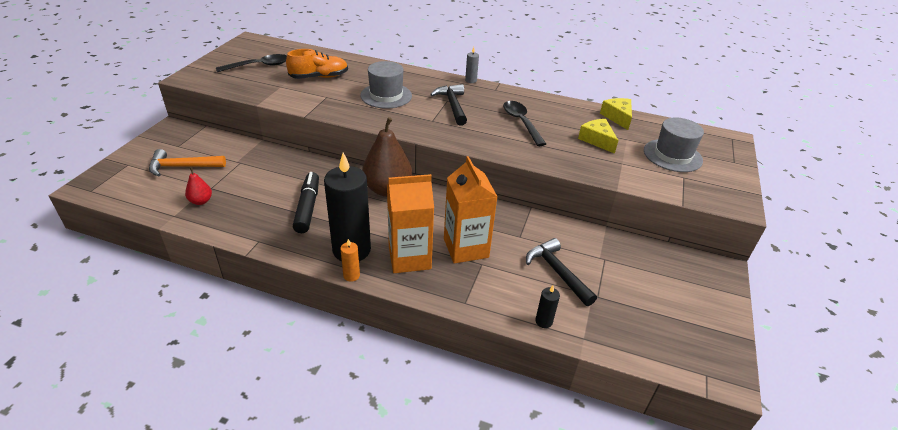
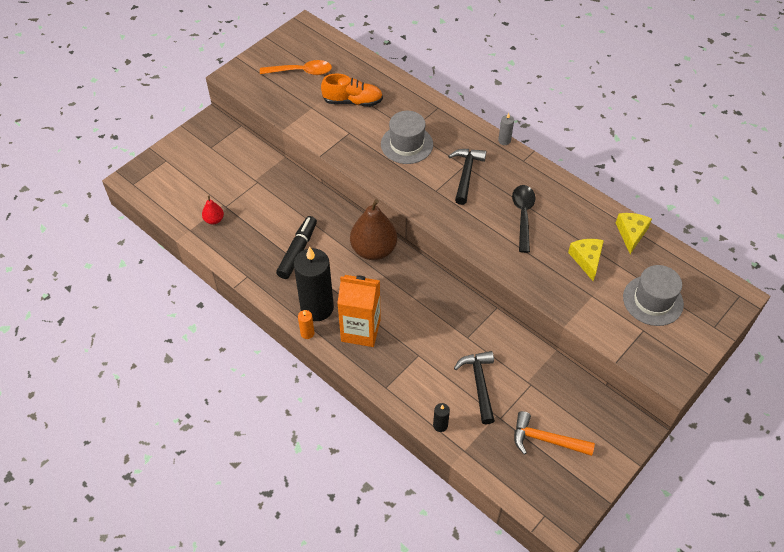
camera: 25 degrees right, 15 degrees up
(182, 167) = (208, 175): orange hammer -> orange hammer (545, 439)
(259, 66) = (301, 72): black spoon -> orange spoon
(466, 248) = (413, 335): orange carton -> none

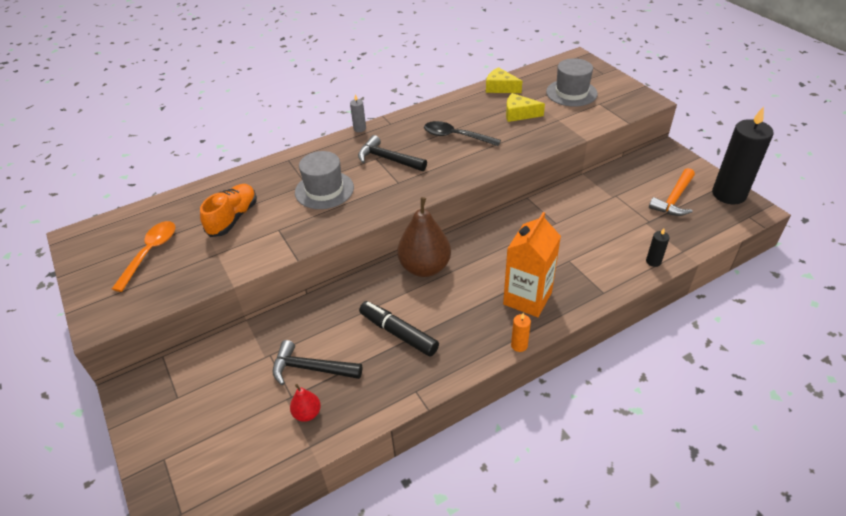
camera: 70 degrees left, 10 degrees down
(317, 308) = (486, 330): black candle -> black candle (729, 194)
(479, 383) = (610, 226): black hammer -> black hammer (310, 368)

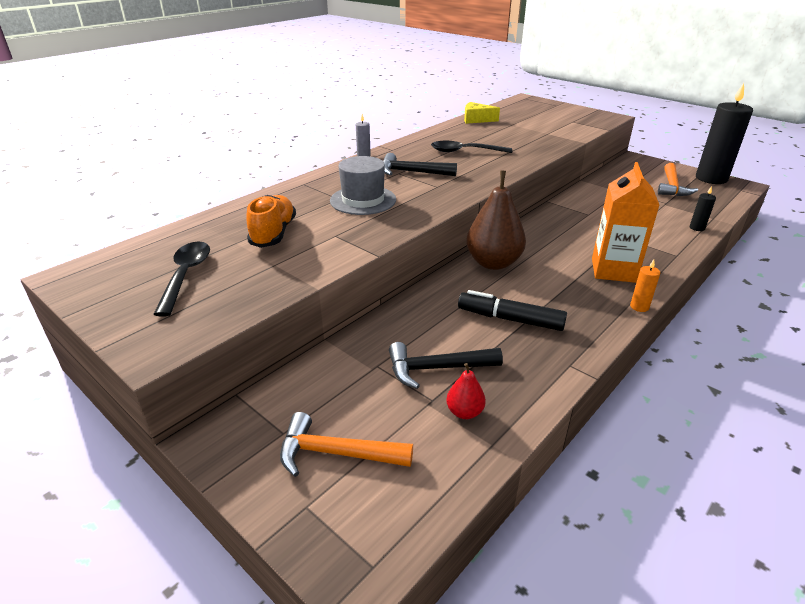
camera: 20 degrees left, 10 degrees down
(150, 253) = (186, 275): orange spoon -> black spoon
(202, 423) = (336, 453): none -> orange hammer
(519, 114) = (510, 133): yellow cheese -> none
(571, 93) = (542, 117): grey hat -> none

